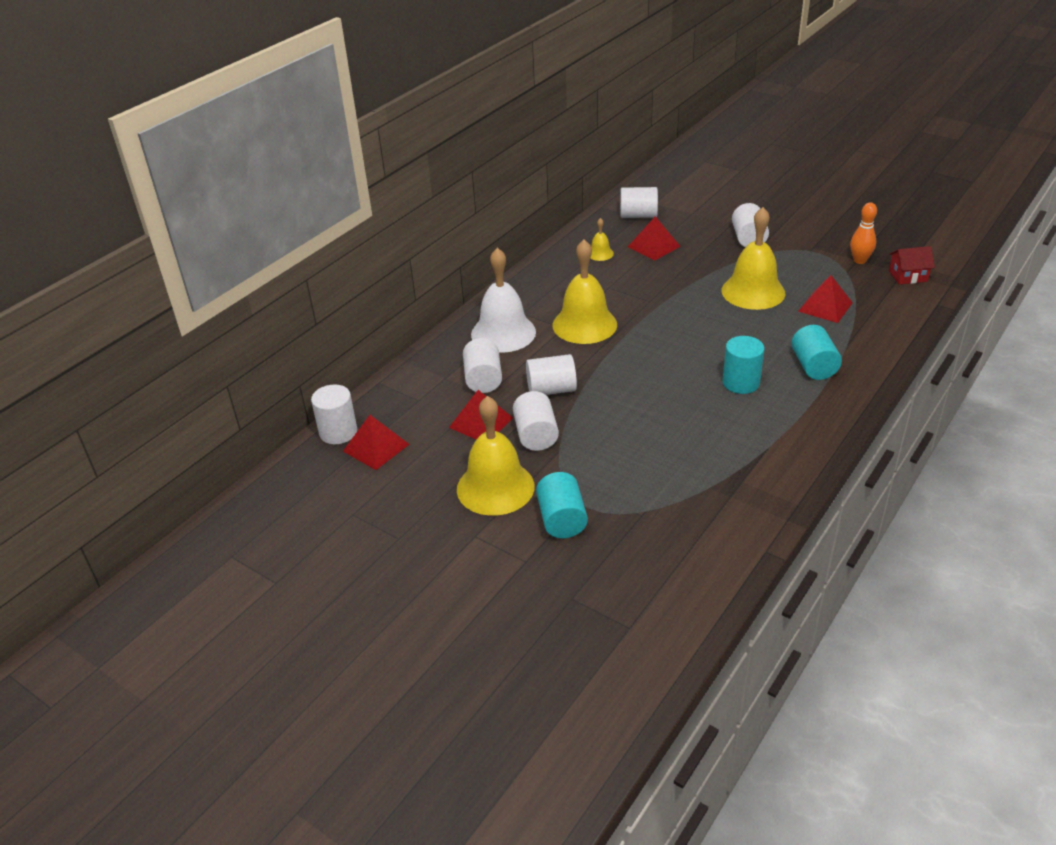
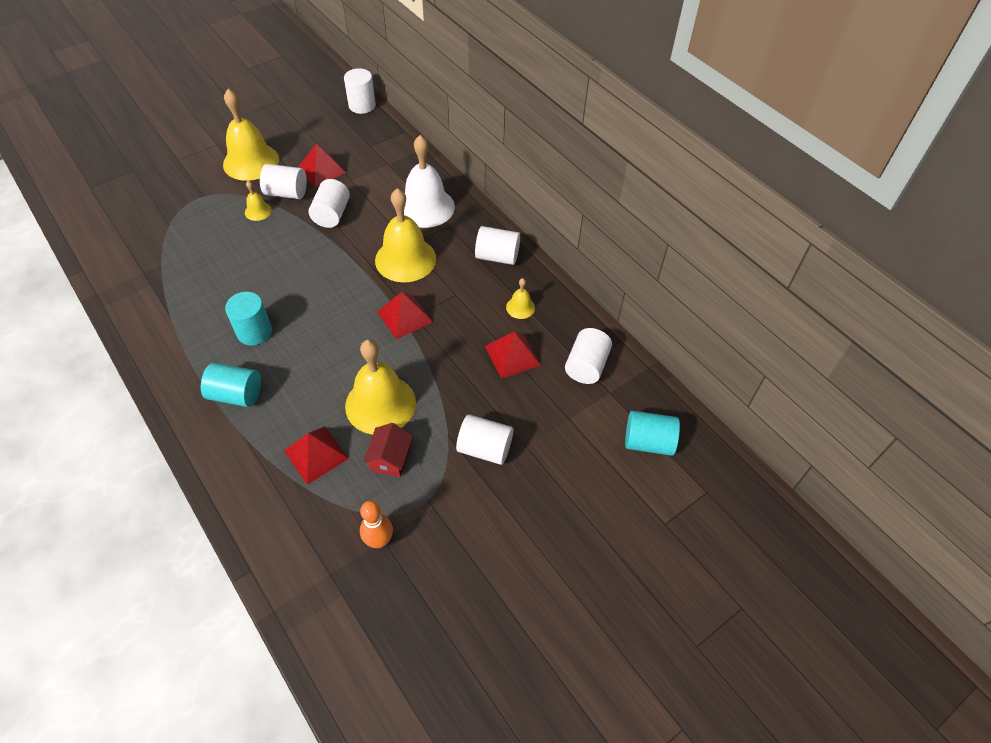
camera: 105 degrees right, 15 degrees up
(376, 447) = (333, 118): red pyramid -> red pyramid (404, 316)
(483, 379) = (371, 182): white cylinder -> white cylinder (497, 256)
(561, 520) = (196, 183): turquoise cylinder -> turquoise cylinder (648, 442)
(579, 446) = (258, 211): none -> yellow bell
(908, 276) = (319, 574): red house -> red house (390, 459)

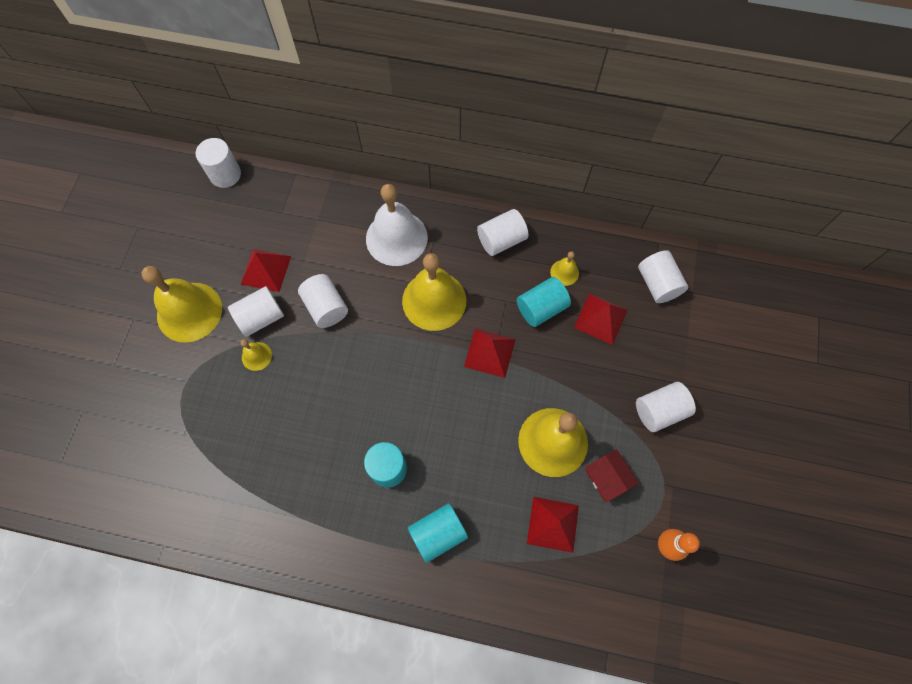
camera: 40 degrees left, 15 degrees up
(648, 442) = (752, 310): turquoise cylinder -> turquoise cylinder (541, 308)

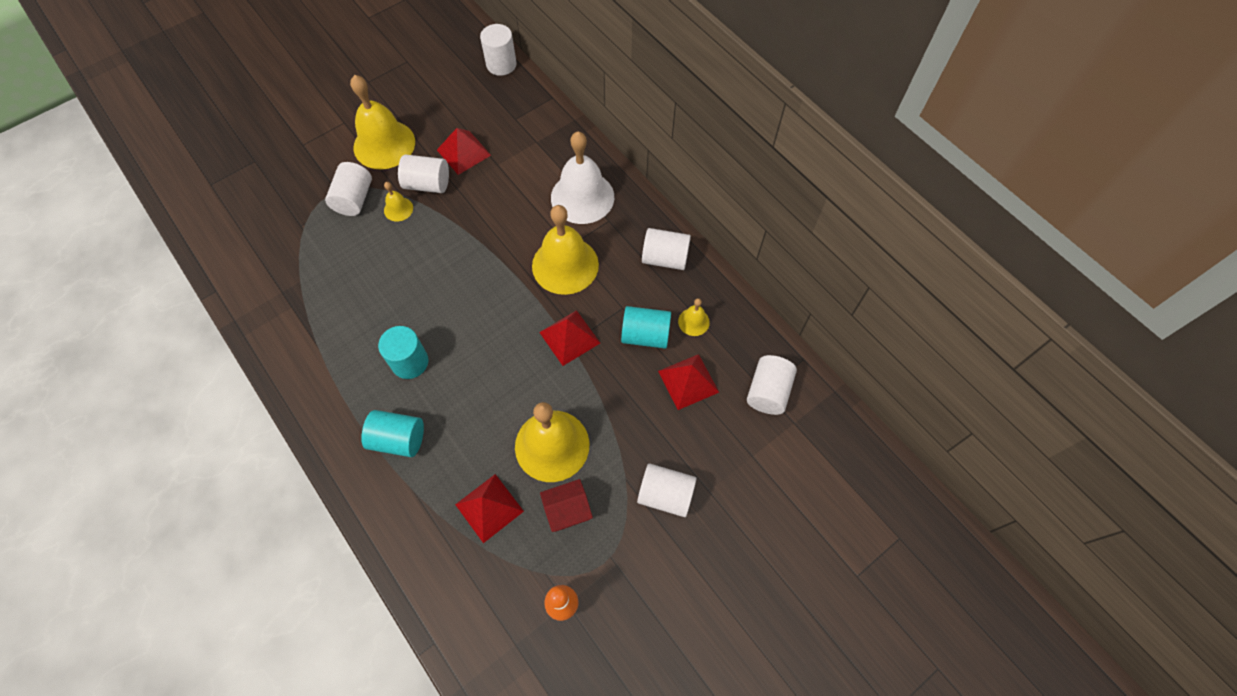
camera: 40 degrees right, 5 degrees down
(326, 307) = (480, 210): white cylinder -> white cylinder (354, 199)
(607, 478) = (567, 510): red house -> red house turned 60 degrees clockwise

